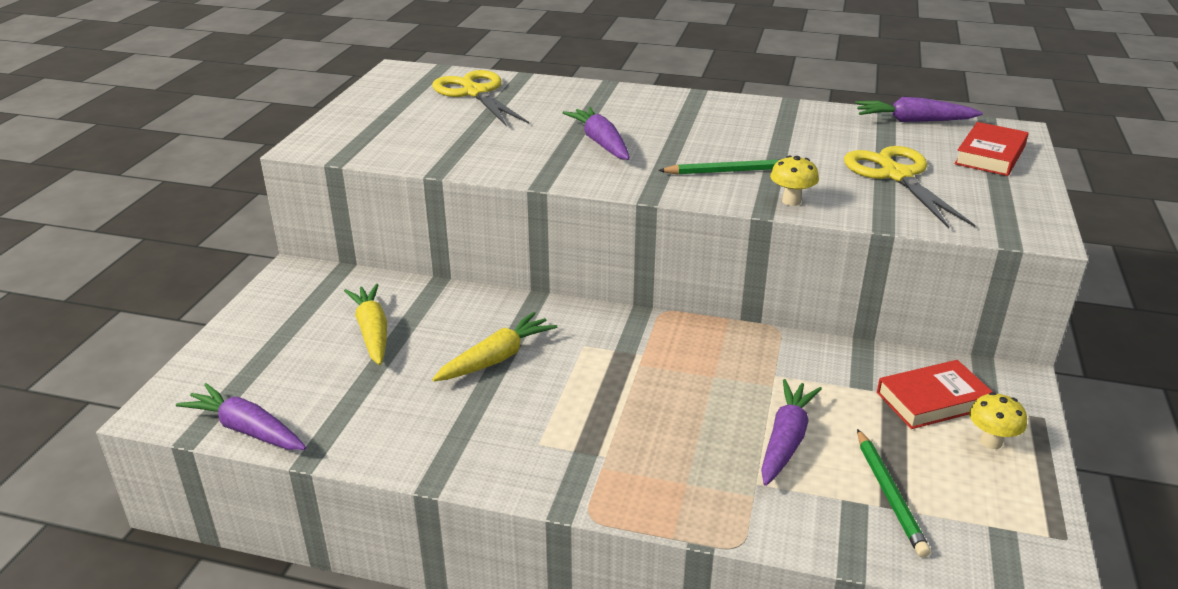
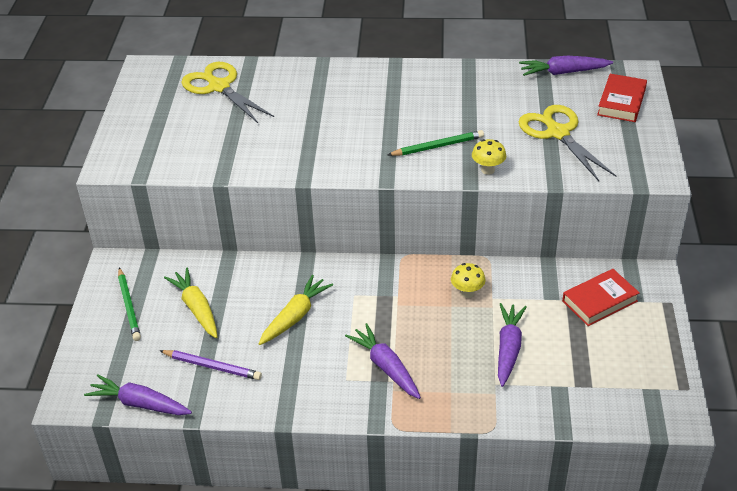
camera: 10 degrees left, 10 degrees up
(363, 400) = (212, 366): none -> purple pencil
(600, 142) = (335, 129): purple carrot -> purple carrot (385, 367)
(889, 495) = (580, 377): green pencil -> green pencil (129, 306)
(991, 441) = (639, 327): yellow mushroom -> yellow mushroom (467, 293)

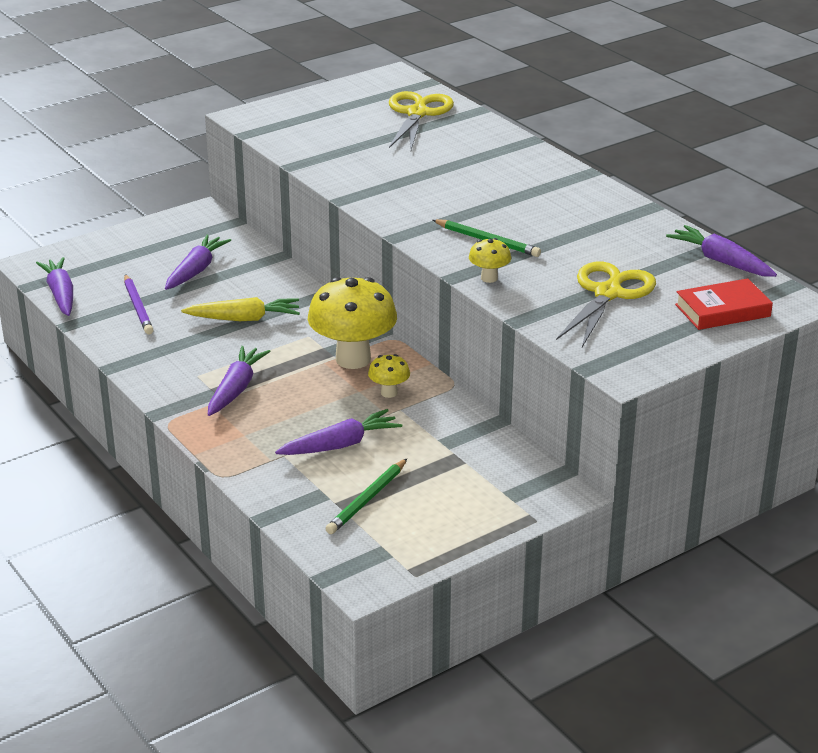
camera: 50 degrees right, 10 degrees down
(129, 306) = (161, 241): green pencil -> green pencil (367, 499)
(196, 308) = (196, 270): yellow carrot -> purple carrot
(408, 288) = (353, 359): none -> yellow mushroom
(600, 301) = (478, 474): red book -> none

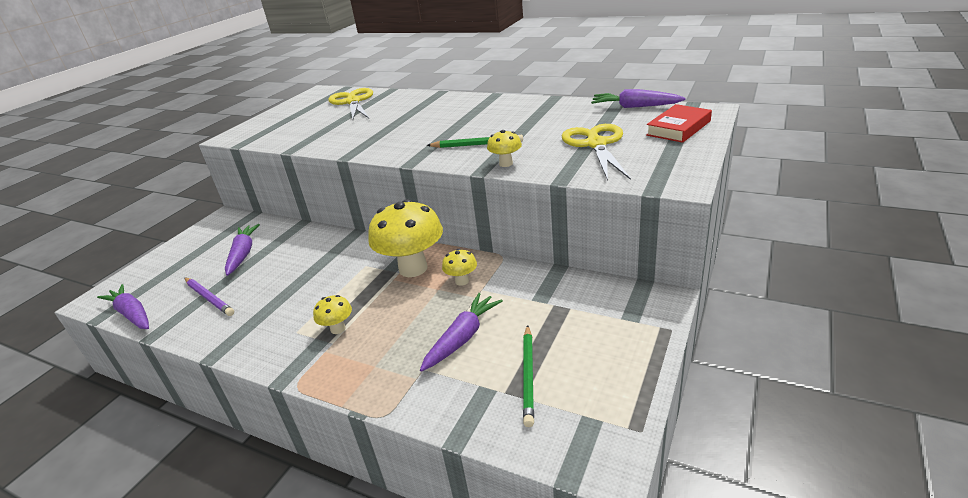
camera: 25 degrees left, 0 degrees up
(236, 389) = (338, 329): purple carrot -> yellow mushroom
(244, 319) = (305, 273): yellow carrot -> none

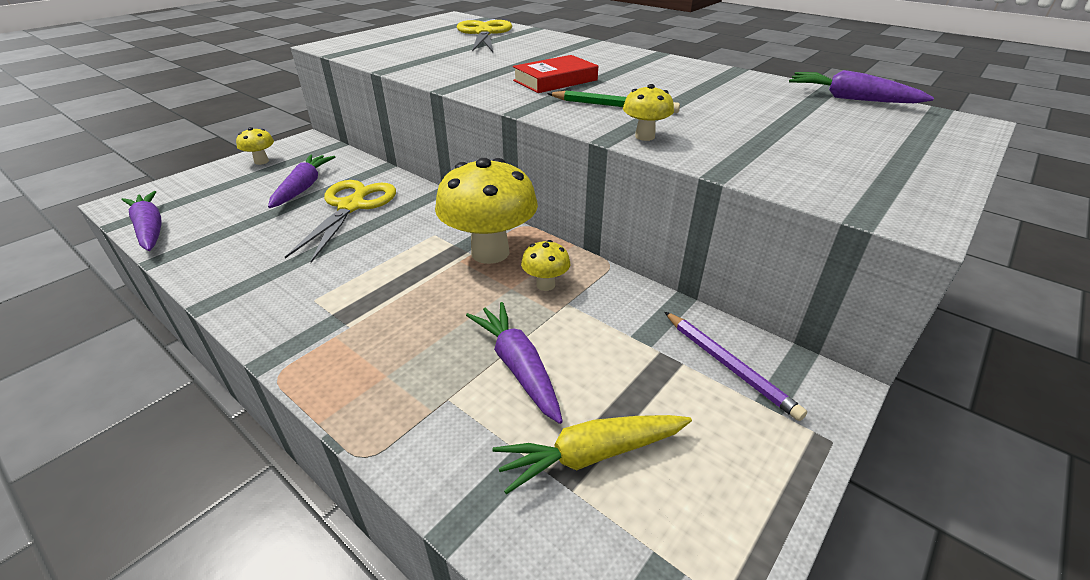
camera: 10 degrees right, 5 degrees up
(209, 298) = (240, 230): purple pencil -> purple pencil (729, 366)
(338, 329) = (364, 309): yellow mushroom -> yellow mushroom (261, 161)
(462, 337) = (518, 366): purple carrot -> purple carrot turned 75 degrees counterclockwise
(528, 376) = (590, 455): green pencil -> yellow carrot
(596, 144) = (783, 136): yellow scissors -> yellow scissors (352, 206)
(678, 128) = (915, 137): red book -> red book (555, 80)

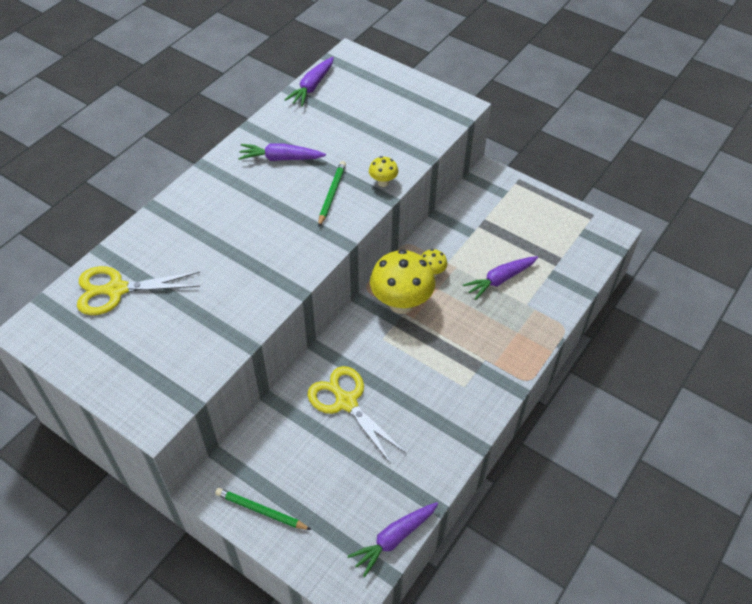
camera: 95 degrees left, 15 degrees up
(261, 161) = (261, 510): yellow mushroom -> green pencil
(304, 187) = (315, 450): purple carrot -> purple carrot (280, 158)
(352, 206) = (346, 402): yellow scissors -> yellow scissors turned 45 degrees clockwise
(555, 80) = (276, 227): red book -> none
(590, 455) = (544, 252): yellow carrot -> none
(729, 366) = (483, 203): purple pencil -> none

